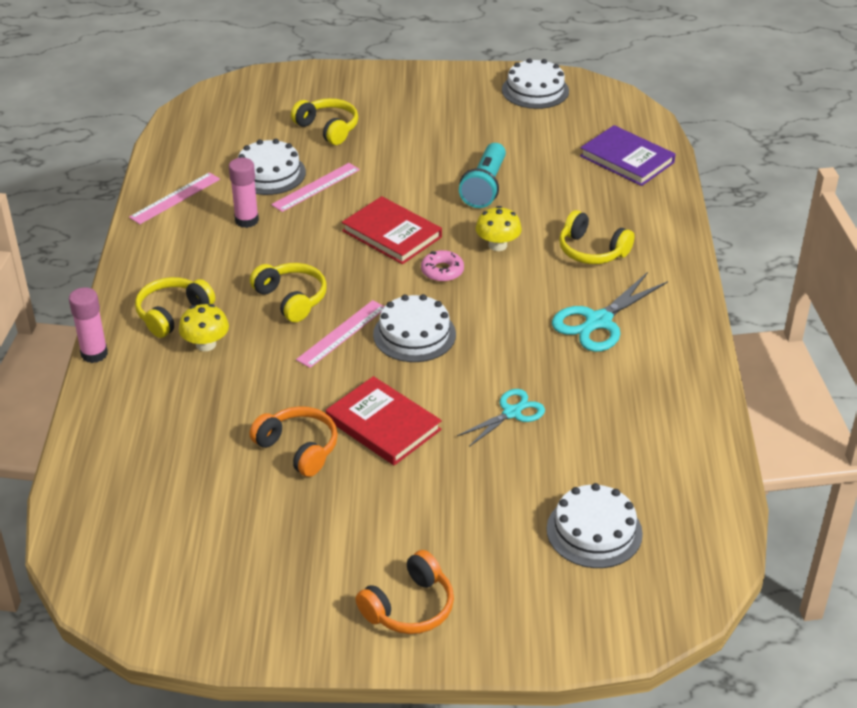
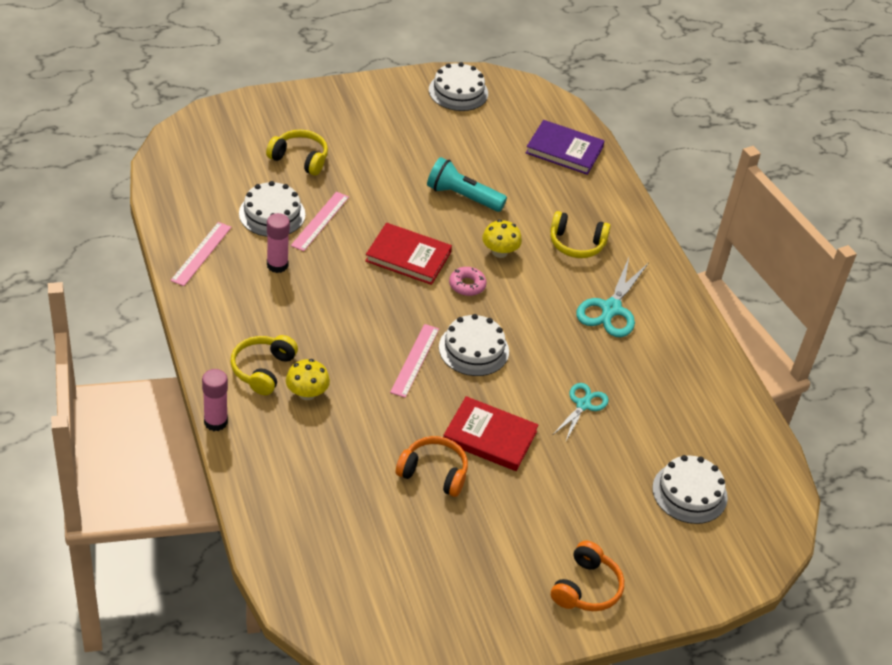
camera: 25 degrees left, 5 degrees up
(291, 299) = (356, 335): yellow headphones -> none
(485, 187) = (462, 197): turquoise flashlight -> turquoise flashlight turned 120 degrees clockwise

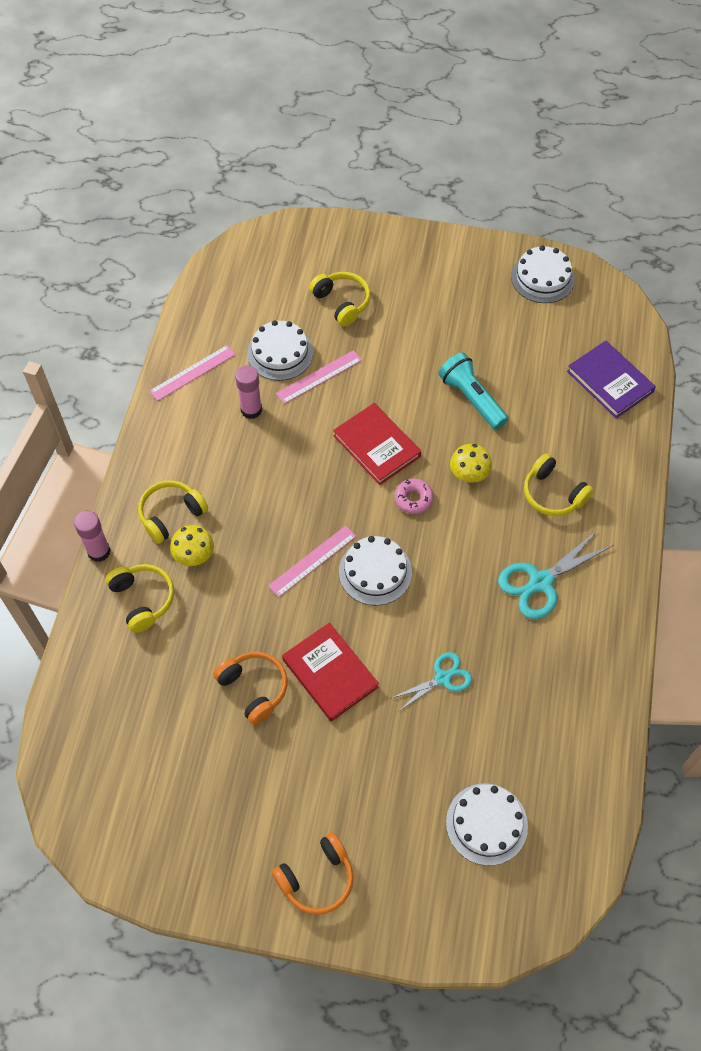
camera: 35 degrees right, 15 degrees up
(285, 444) = (143, 599): none -> yellow headphones

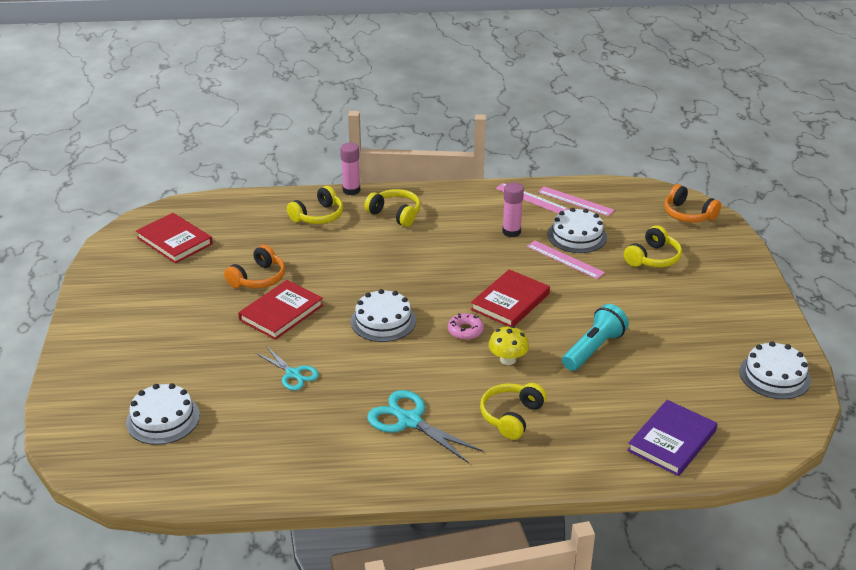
camera: 75 degrees right, 25 degrees down
(136, 780) = (174, 241): none -> red book
(194, 555) = (364, 230): yellow mushroom -> none
(312, 561) = (381, 287): pink ruler -> pink ruler (575, 201)
(317, 878) = (107, 335): orange headphones -> orange headphones (688, 214)

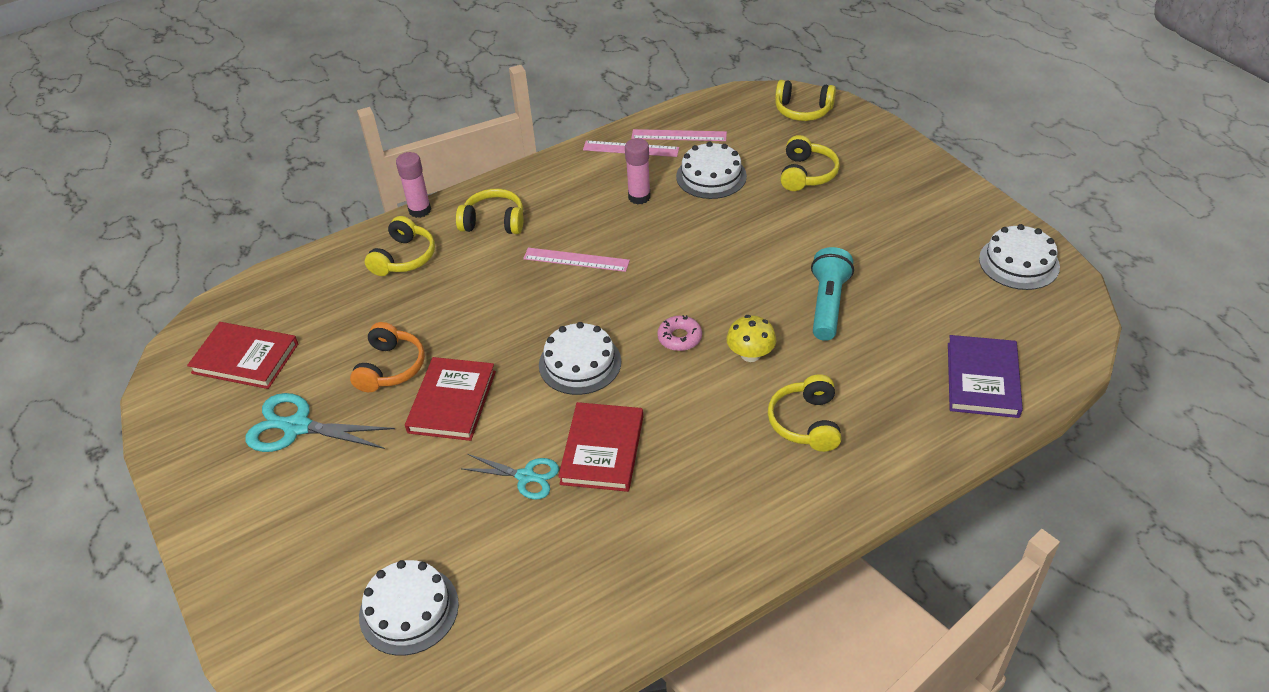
camera: 25 degrees left, 10 degrees up
(409, 421) = (703, 478): turquoise scissors -> turquoise scissors (297, 427)
(510, 302) = (701, 282): red book -> red book (602, 450)
(565, 259) = (720, 209): pink ruler -> pink ruler (576, 259)
(688, 214) = (803, 110): orange headphones -> yellow headphones

